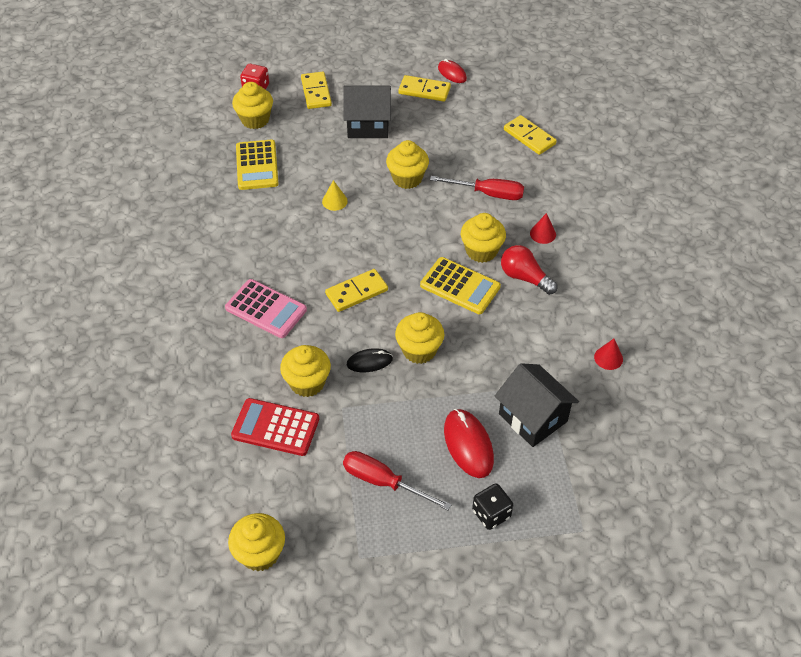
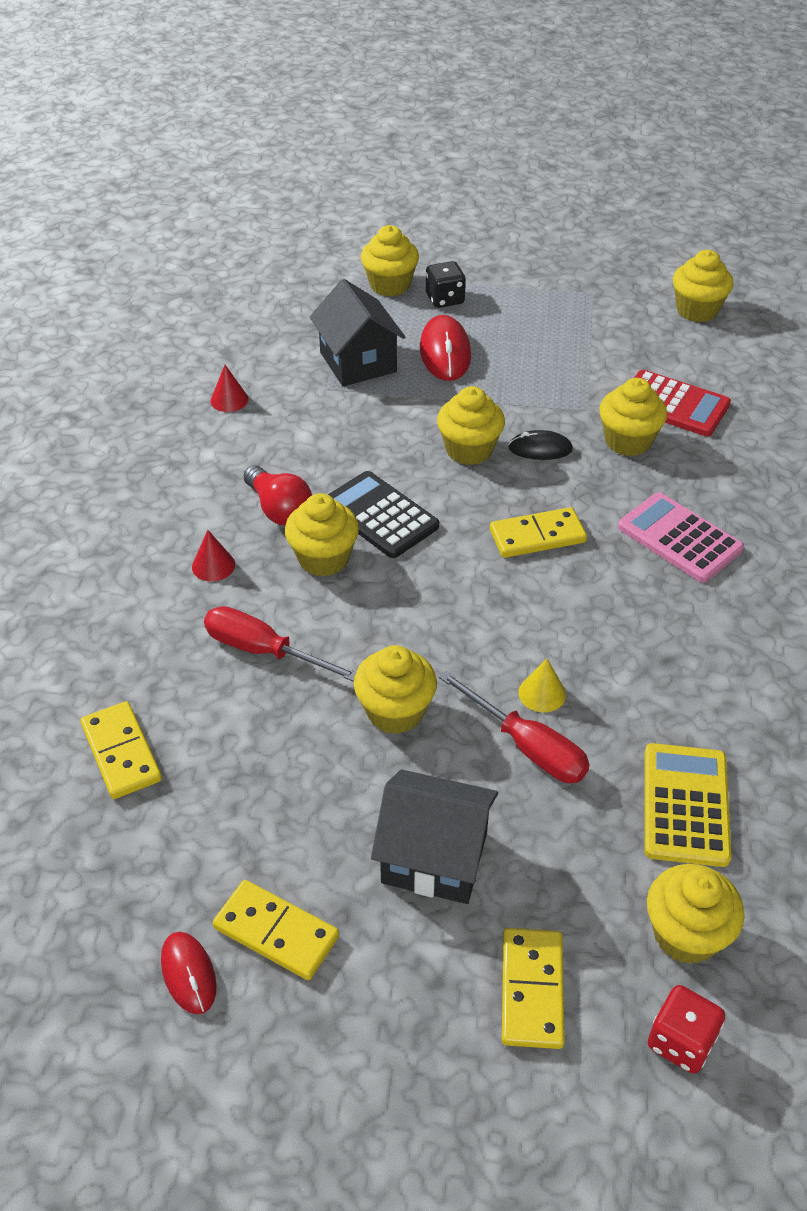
camera: 165 degrees left, 5 degrees down
(383, 482) = (553, 339): red screwdriver -> red screwdriver (527, 746)
(460, 286) = (380, 515): yellow calculator -> black calculator
(547, 522) = (390, 285): none -> yellow cupcake

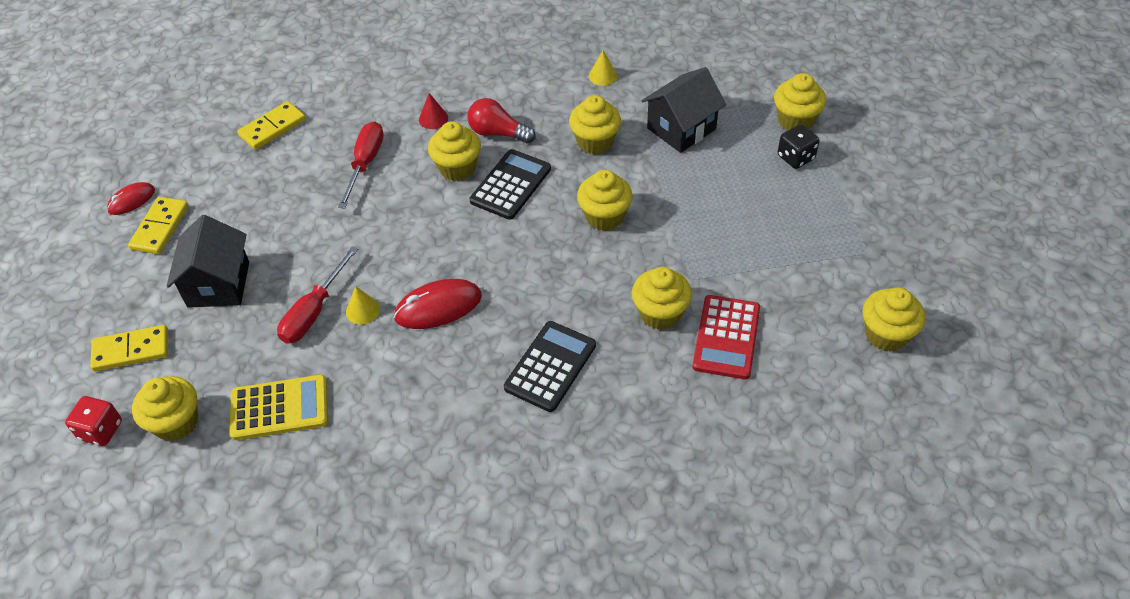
camera: 75 degrees right, 5 degrees up
(229, 400) = (603, 76): red cone -> yellow cone
(279, 509) = (498, 133): red light bulb -> red light bulb turned 75 degrees clockwise
(395, 711) = (329, 238): yellow cupcake -> yellow cupcake (595, 142)
(445, 352) = (721, 175): red mouse -> red mouse (438, 307)
(537, 536) = (521, 277): yellow domino -> none
(540, 449) = (624, 258): black mouse -> none
(679, 538) = (550, 366): pink calculator -> black calculator

